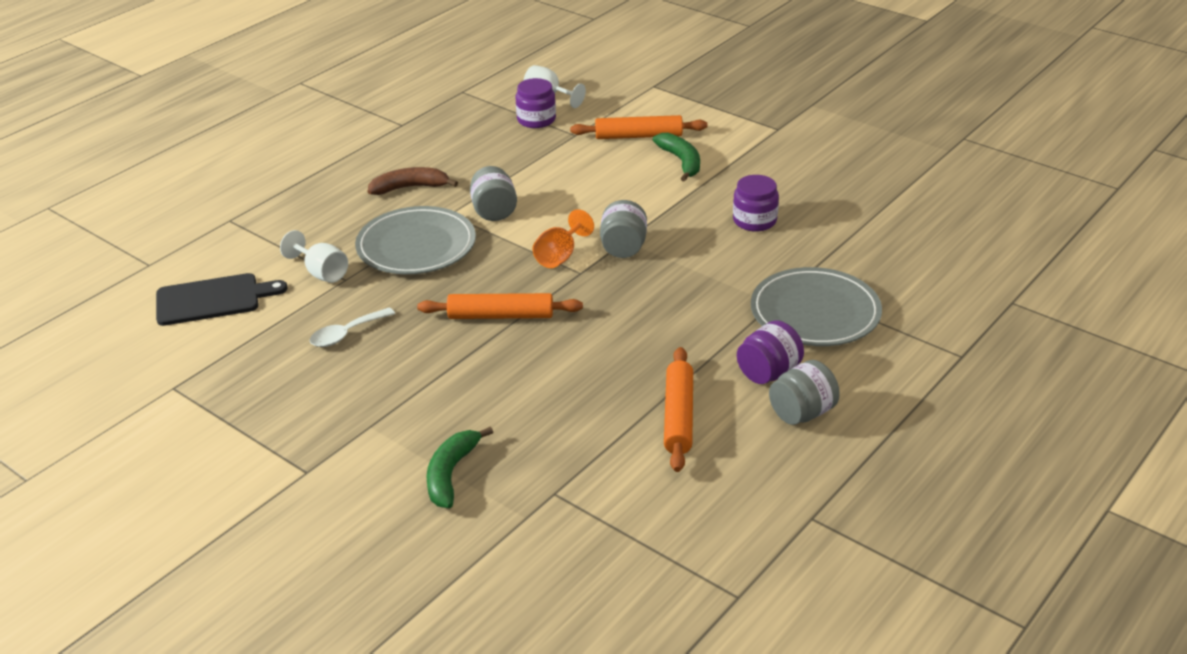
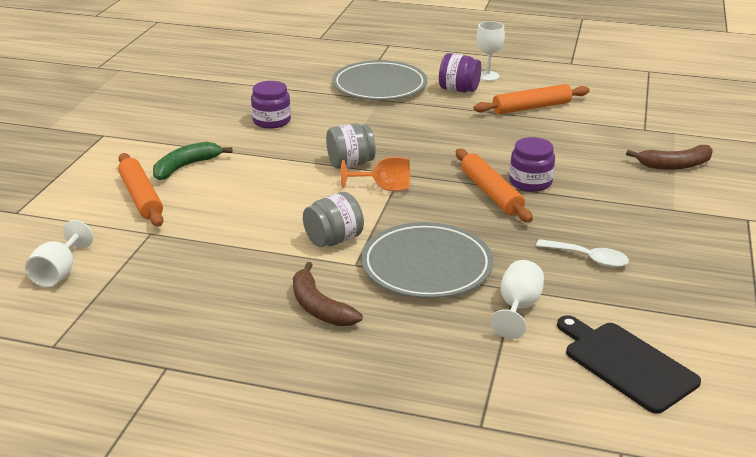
camera: 115 degrees left, 5 degrees down
(451, 474) = (675, 165): green banana -> brown banana
(536, 120) = (121, 266): purple jar -> purple jar (530, 182)
(802, 413) = (487, 76): grey jar -> white goblet

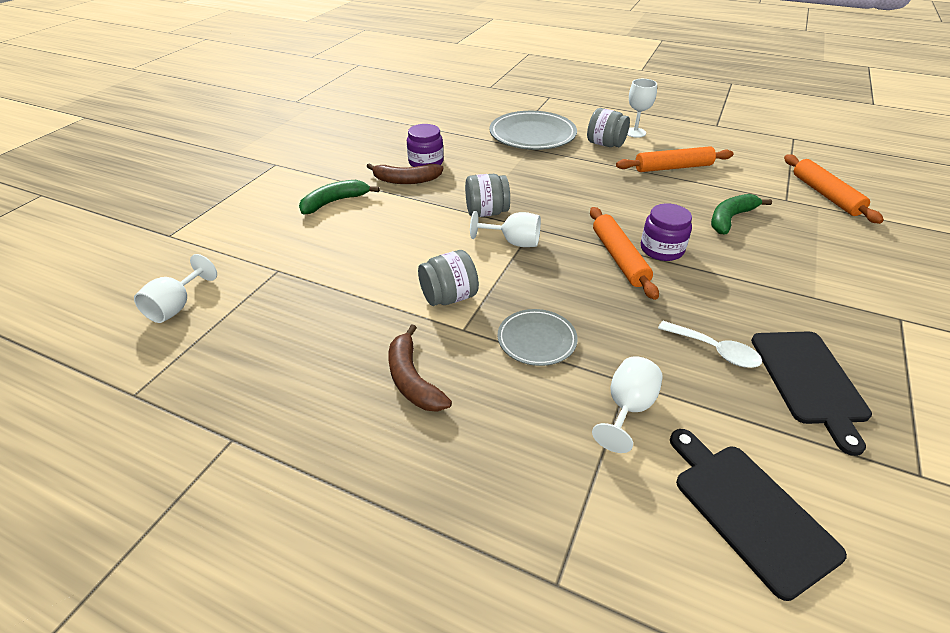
camera: 10 degrees right, 10 degrees up
(141, 197) = (283, 230): orange rolling pin -> orange rolling pin (825, 195)
(385, 188) = (513, 242): orange goblet -> white goblet
(426, 266) = (536, 340): grey plate -> grey plate, size x0.57
(459, 90) = (605, 144): purple jar -> grey jar
(592, 150) = (730, 219): none -> green banana
(670, 272) = (809, 380): none -> black cutting board
(675, 165) = (817, 243): brown banana -> brown banana (406, 180)

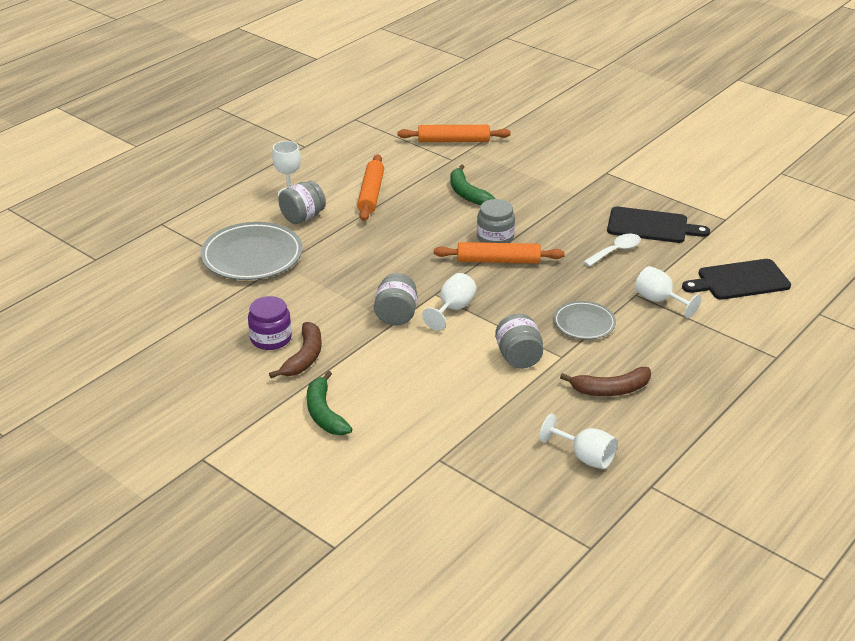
camera: 75 degrees left, 5 degrees down
(177, 306) = (474, 529): white goblet -> white goblet (585, 457)
(661, 249) = (495, 237): purple jar -> grey jar

